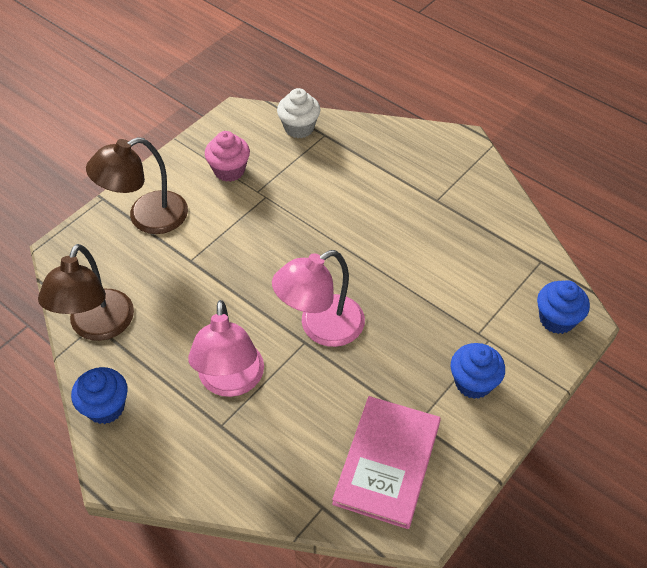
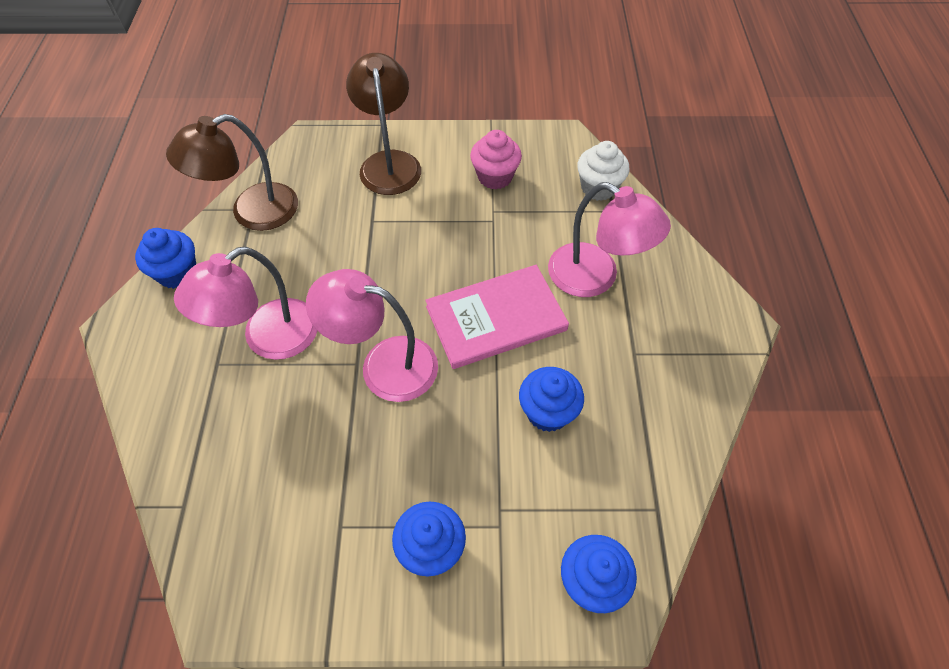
camera: 50 degrees right, 5 degrees up
(146, 217) = (389, 163): brown lamp -> brown lamp turned 60 degrees clockwise
(366, 179) = (595, 278): none -> pink lamp
(387, 462) = (272, 530): pink book -> pink book (496, 318)
(436, 267) = (548, 412): none -> blue cupcake

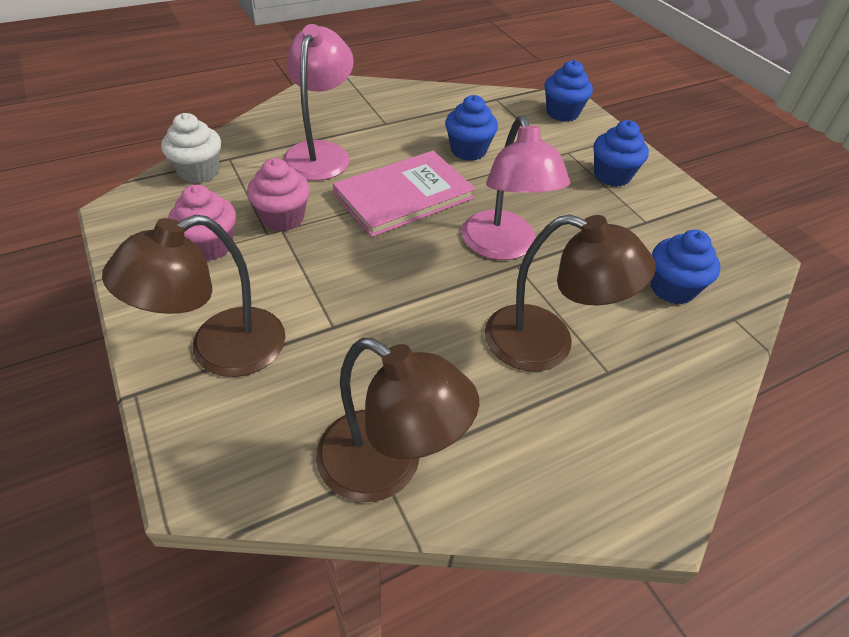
camera: 120 degrees left, 10 degrees down
(177, 273) = (540, 494): blue cupcake -> blue cupcake (672, 288)
(268, 338) = (547, 343): pink lamp -> brown lamp
(496, 318) = (403, 195): pink book -> pink book turned 75 degrees counterclockwise
(507, 225) = (283, 218): none -> pink cupcake

